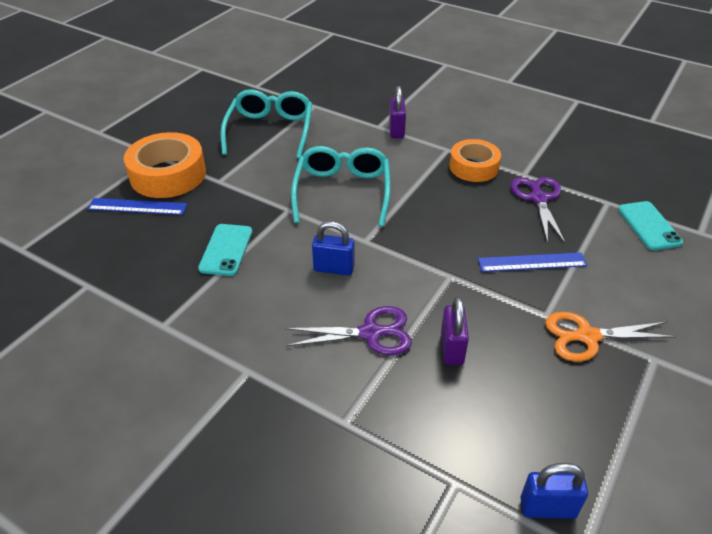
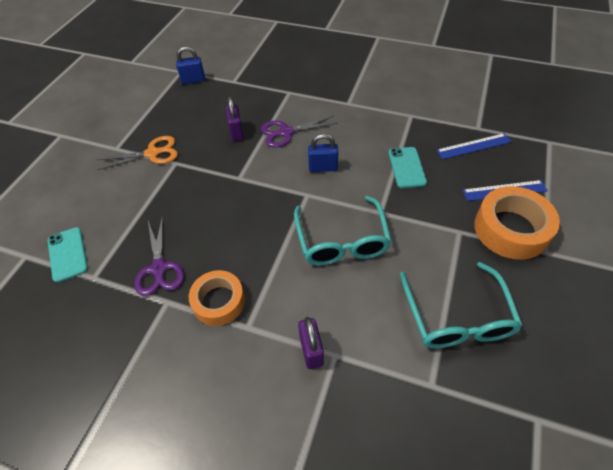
camera: 170 degrees right, 10 degrees up
(532, 262) = (178, 199): blue ruler -> blue ruler (473, 146)

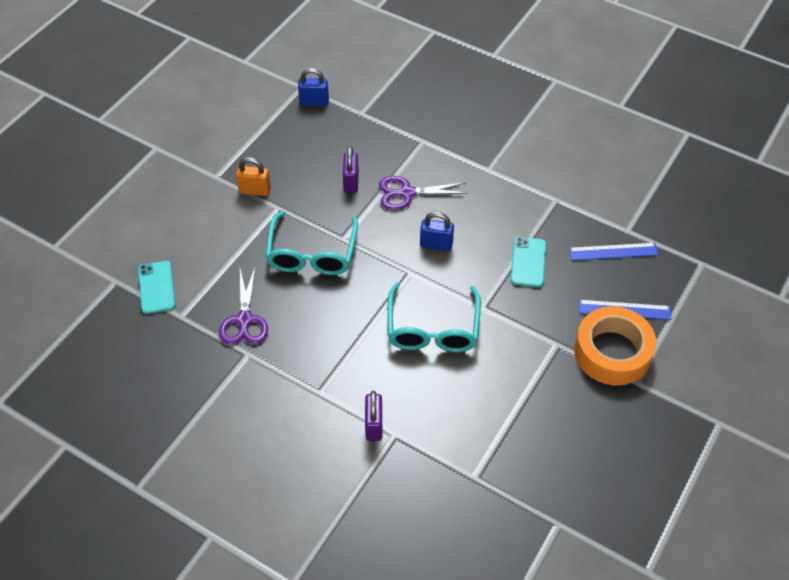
camera: 10 degrees right, 0 degrees up
(153, 153) = (255, 190): orange scissors -> orange padlock
(219, 301) = (297, 364): orange tape -> none
(457, 316) = (521, 424): turquoise glasses -> turquoise glasses (312, 253)

